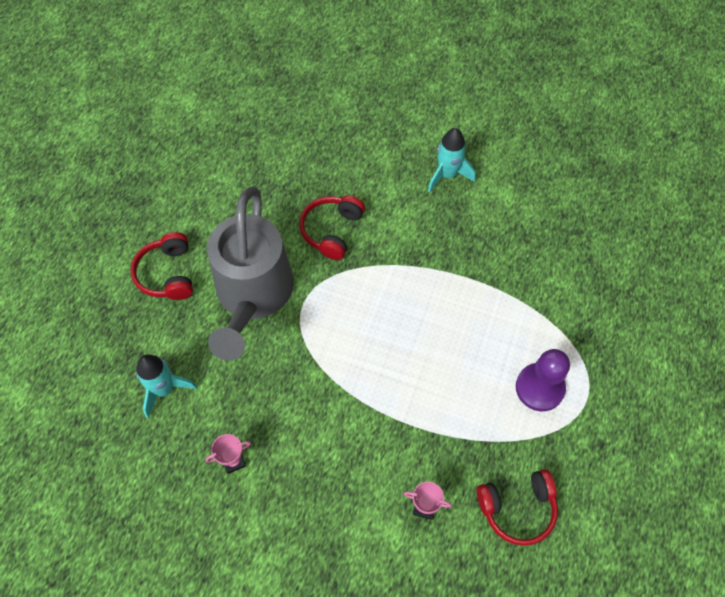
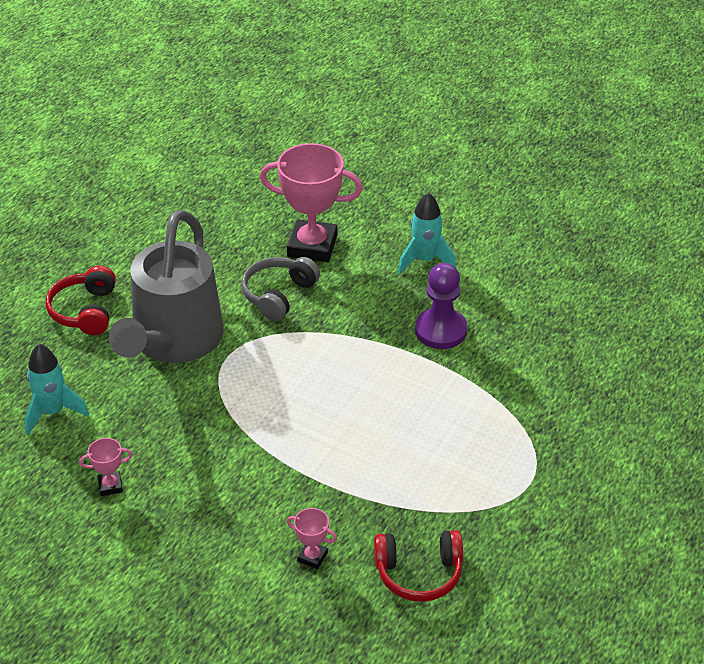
camera: 10 degrees right, 20 degrees down
(332, 230) = (278, 295): red headphones -> grey headphones
(349, 173) = (312, 246): none -> pink trophy
(539, 388) = (476, 467): purple pawn -> purple pawn (441, 330)

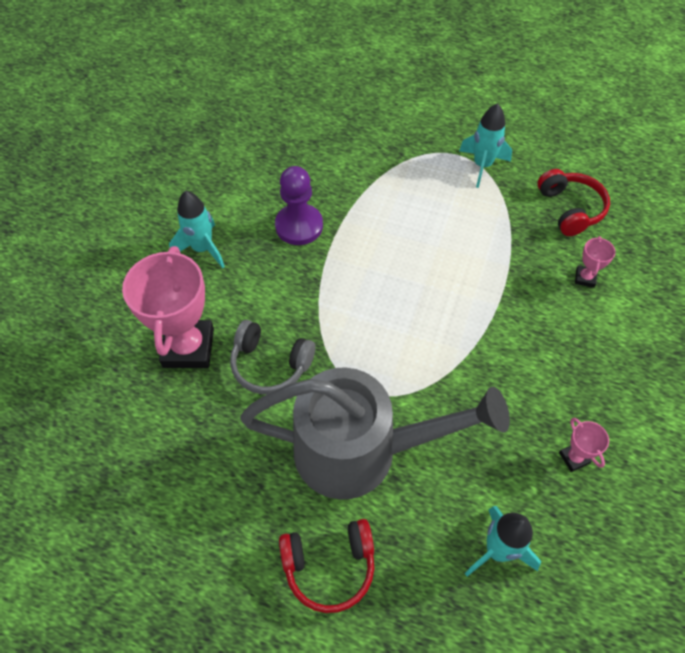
camera: 100 degrees left, 15 degrees up
(506, 503) = (482, 166): none -> turquoise rocket

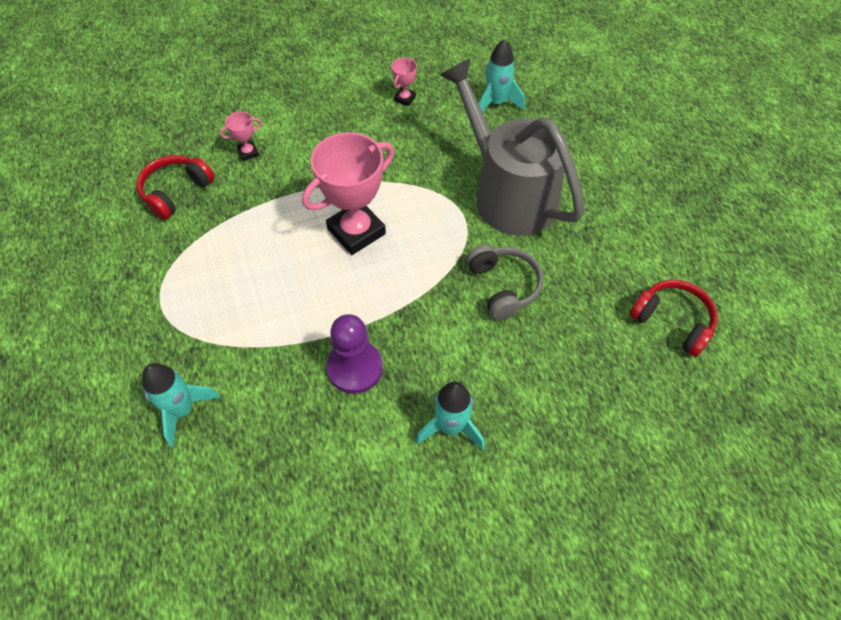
camera: 130 degrees left, 0 degrees up
(188, 348) = (547, 352): pink trophy -> pink trophy (356, 231)
(329, 566) = (588, 165): red headphones -> red headphones (672, 321)
(482, 166) = (163, 275): turquoise rocket -> turquoise rocket (182, 410)

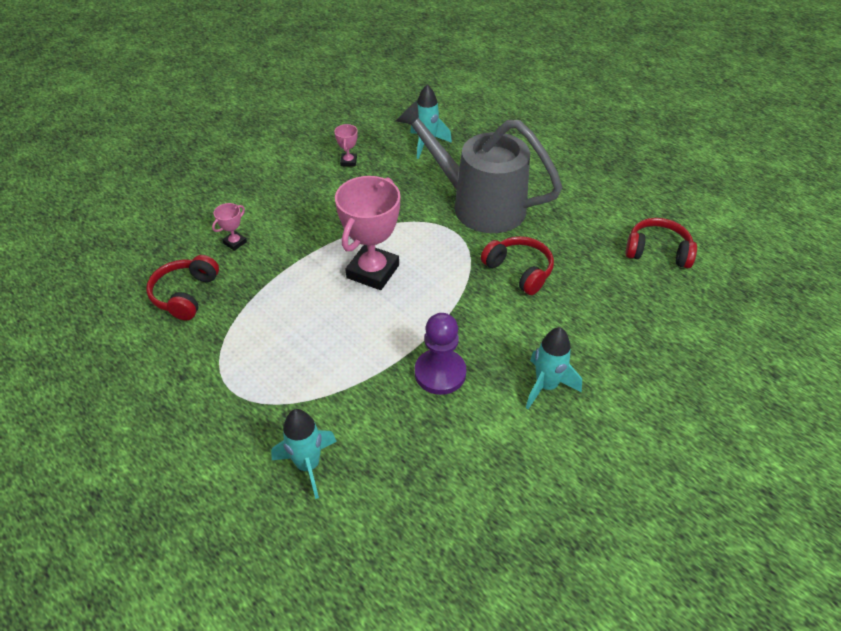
camera: 25 degrees left, 10 degrees down
(503, 286) = (519, 271): grey headphones -> red headphones

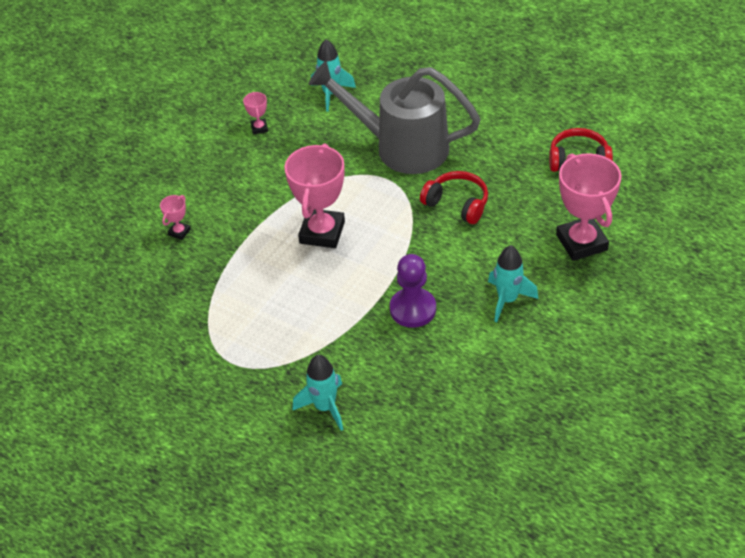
camera: 10 degrees left, 0 degrees up
(185, 294) = (153, 290): red headphones -> none
(643, 339) = (581, 242): none -> pink trophy

